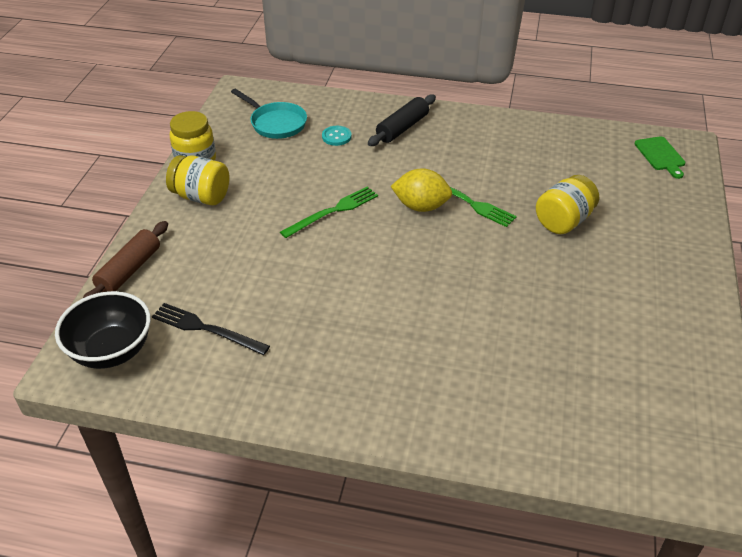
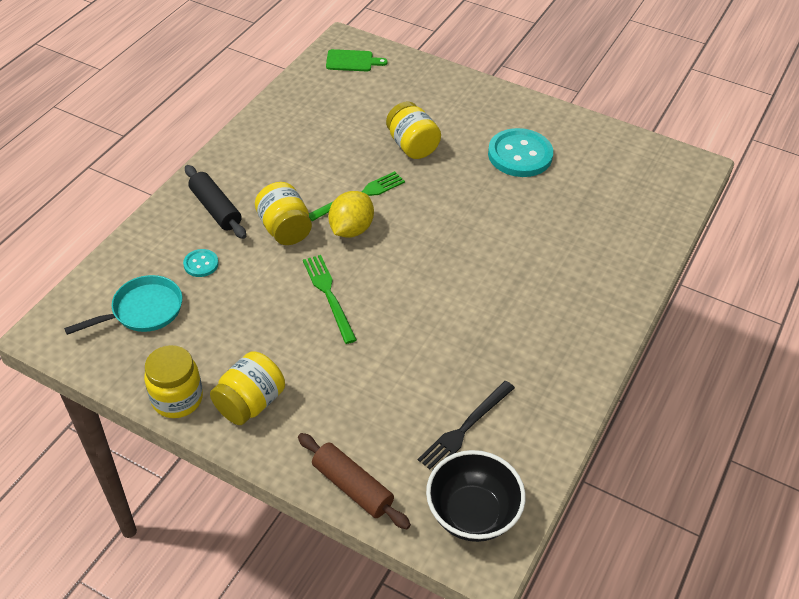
camera: 75 degrees left, 5 degrees up
(399, 169) = (285, 229): none -> yellow jar
(610, 304) = (520, 155): none -> turquoise button

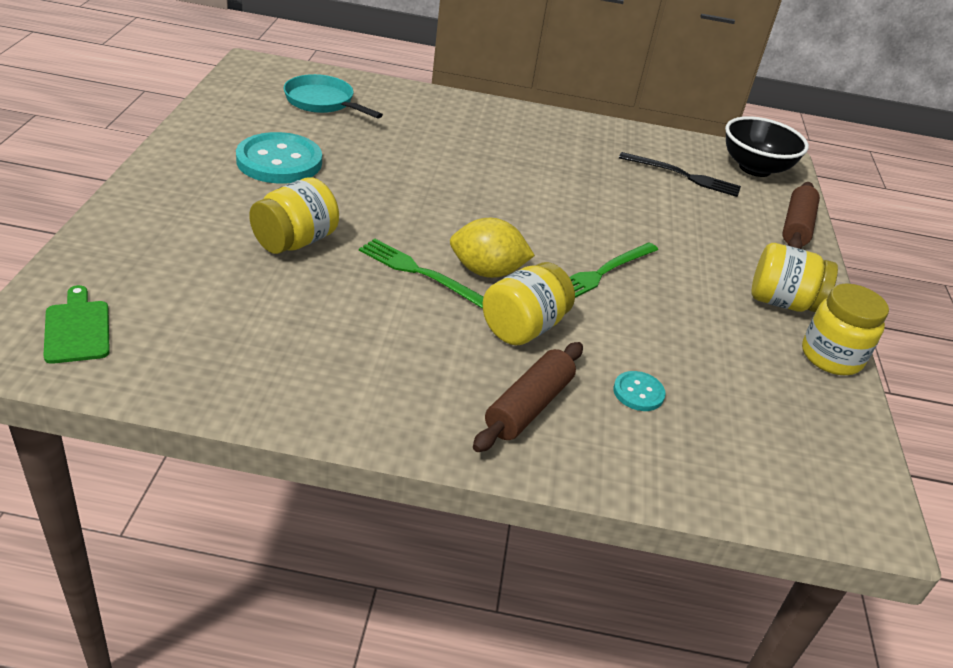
camera: 115 degrees left, 10 degrees down
(143, 310) = (754, 426): turquoise pan -> turquoise pan (322, 102)
(216, 209) = (528, 406): black rolling pin -> brown rolling pin

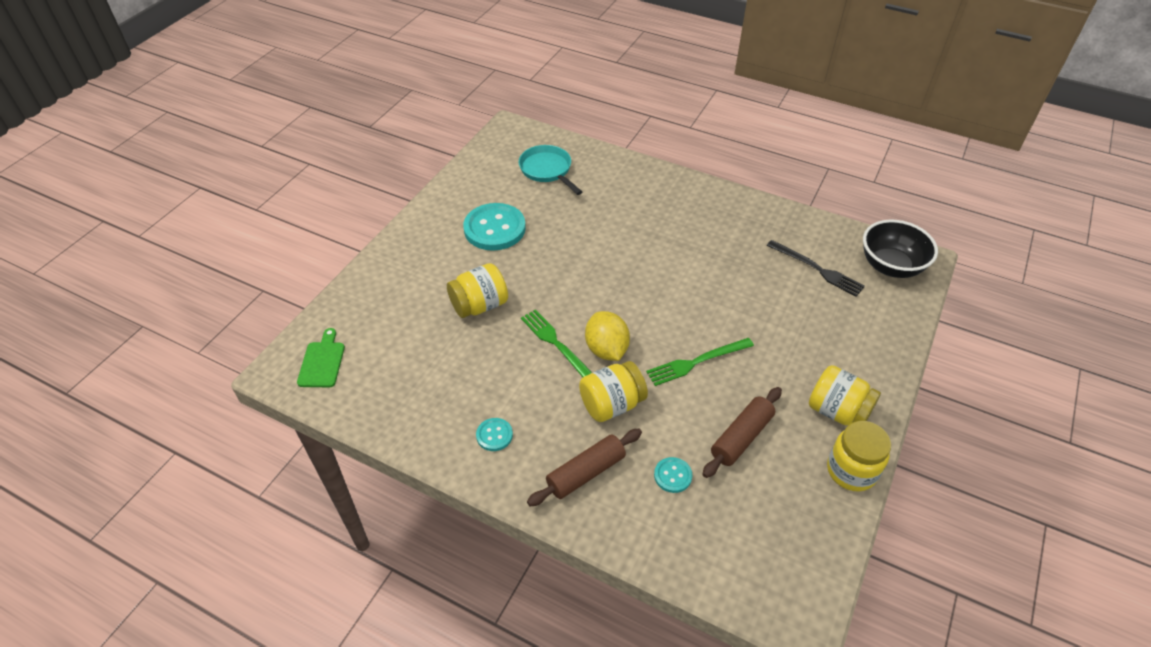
camera: 25 degrees right, 10 degrees up
(383, 382) = (494, 435): none -> turquoise button
(487, 271) = (606, 349): yellow lemon -> yellow lemon turned 45 degrees clockwise
(796, 226) = (895, 335): brown rolling pin -> brown rolling pin (741, 437)

